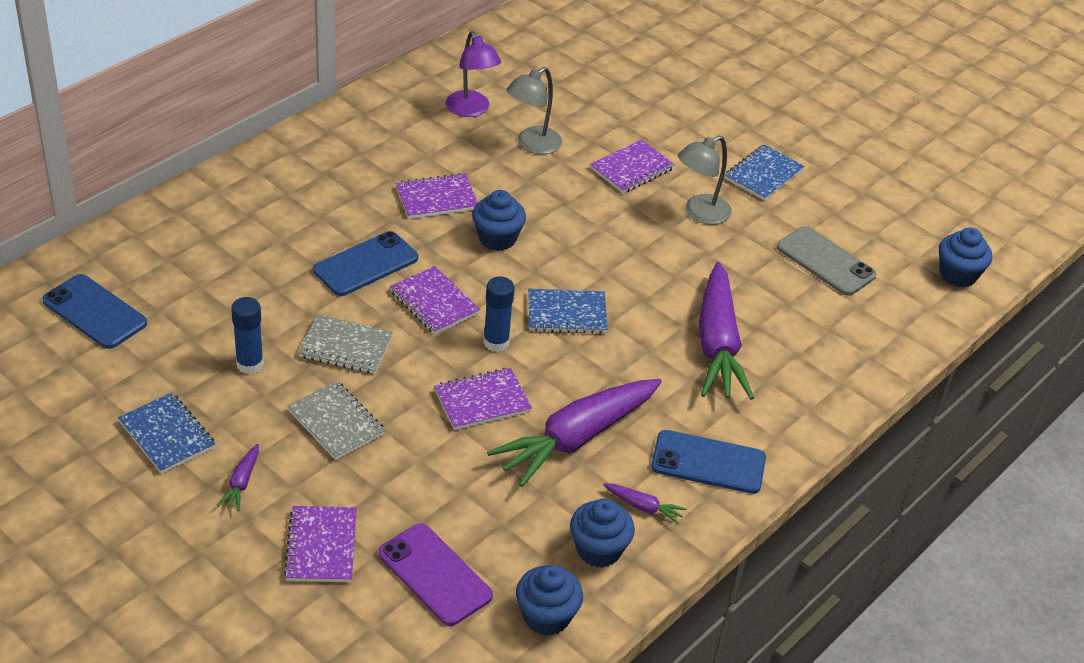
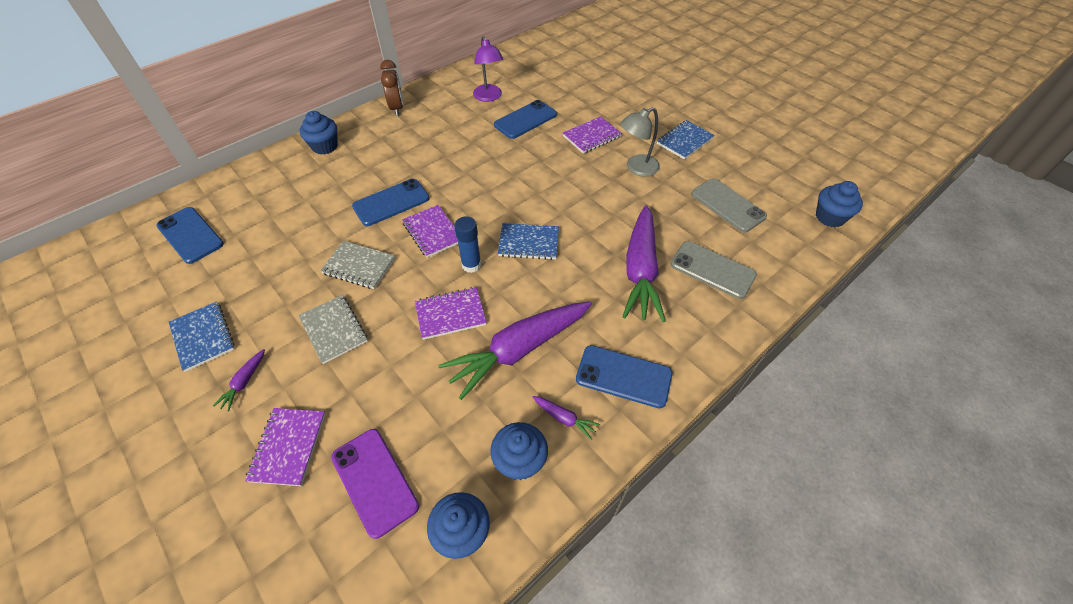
camera: 10 degrees right, 10 degrees up
(250, 364) = (285, 279): blue glue stick -> none
(336, 128) = (397, 108): none -> brown clock
(437, 198) = (452, 156): purple notebook -> none
(497, 238) = (488, 185): blue cupcake -> blue cupcake (325, 146)
(532, 145) = (525, 120): grey lamp -> blue phone
(808, 341) = (712, 269): none -> grey phone

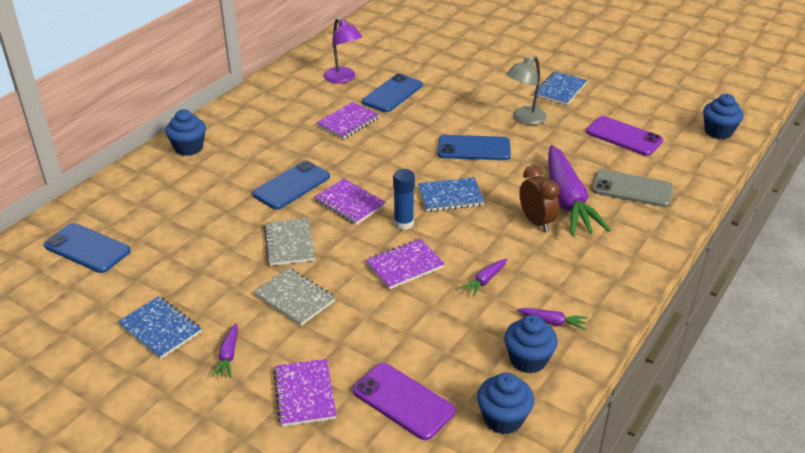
camera: 15 degrees left, 15 degrees down
(359, 266) = (289, 243): grey notebook -> grey notebook turned 75 degrees clockwise
(397, 108) = (248, 102): brown clock -> brown clock (536, 222)
(519, 350) = (485, 280): purple carrot -> purple carrot, size x0.41
(592, 136) = (467, 99): purple notebook -> purple notebook (348, 122)
(623, 376) = (590, 282): blue phone -> blue phone (474, 148)
(727, 205) = (623, 136): grey phone -> purple phone

